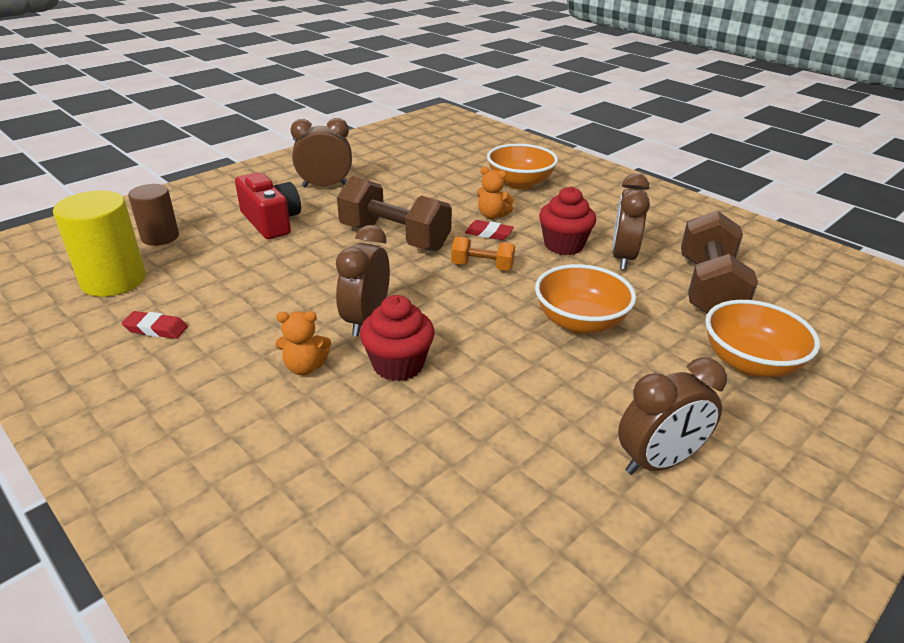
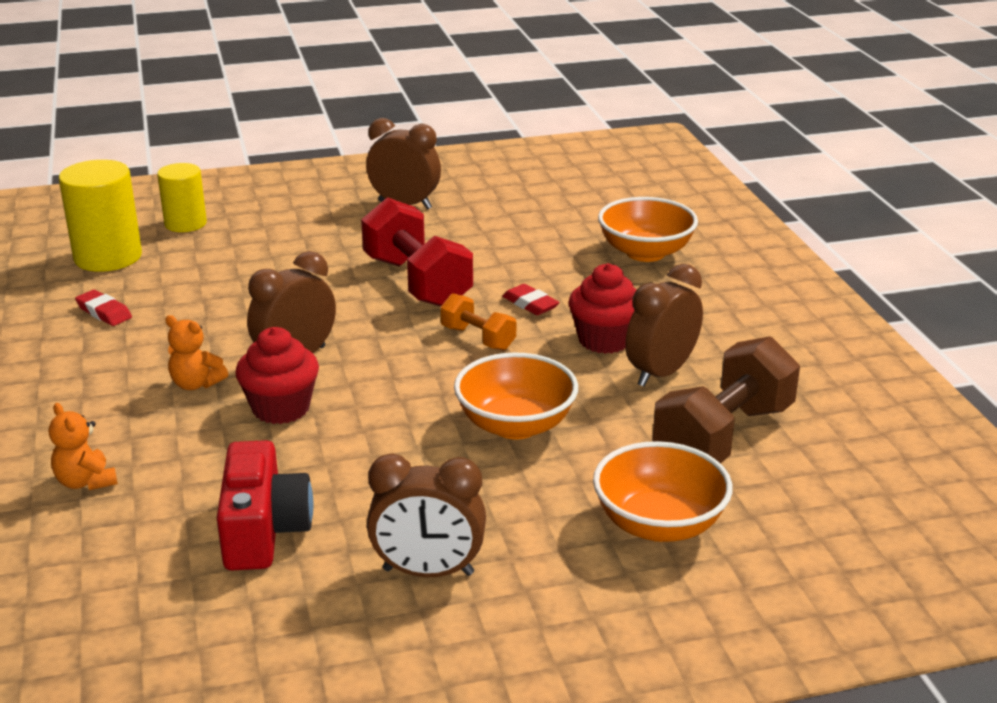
camera: 30 degrees right, 5 degrees down
(160, 237) = (185, 223): brown cylinder -> yellow cylinder
(271, 221) = (306, 233): red camera -> red camera (263, 531)
(394, 238) = (417, 282): brown dumbbell -> red dumbbell
(492, 215) = (560, 284): orange teddy bear -> orange teddy bear (86, 482)

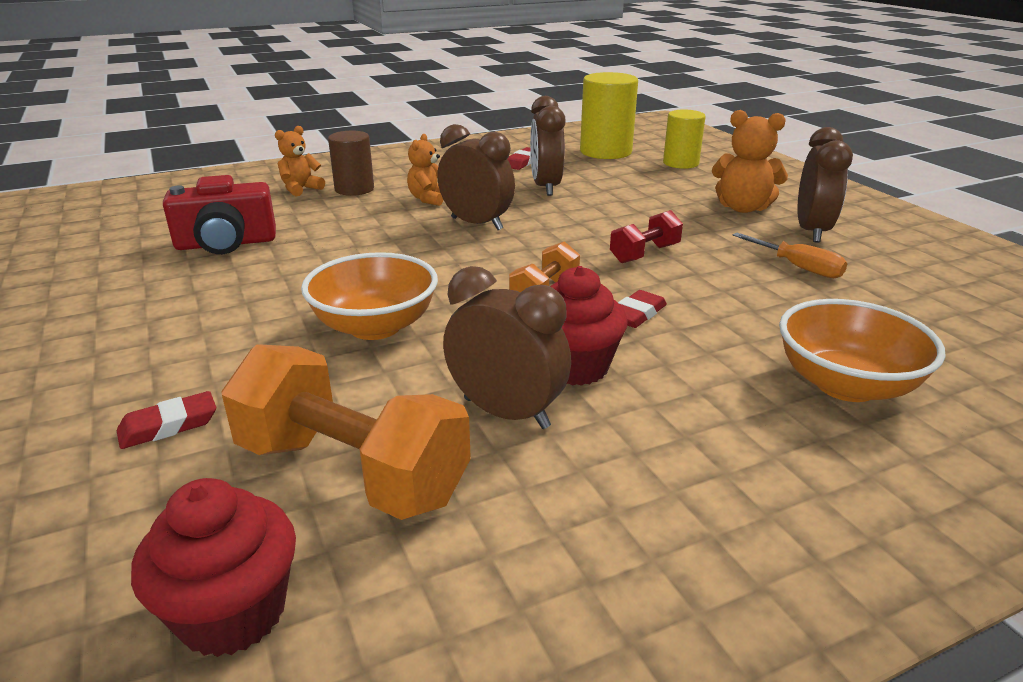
camera: 80 degrees right, 0 degrees up
(119, 437) = (354, 189): none -> brown cylinder
(281, 408) = (397, 228): red cupcake -> red cupcake (232, 612)
(335, 220) = (743, 208): none -> orange teddy bear
(417, 282) = (644, 254): red dumbbell -> red dumbbell, size x0.52
(428, 572) = (144, 307): brown clock -> brown clock (546, 187)
(471, 227) = (797, 267): none -> orange screwdriver
(659, 524) = (168, 426): orange bowl -> red eraser
(723, 437) = (351, 471): brown dumbbell -> orange dumbbell

